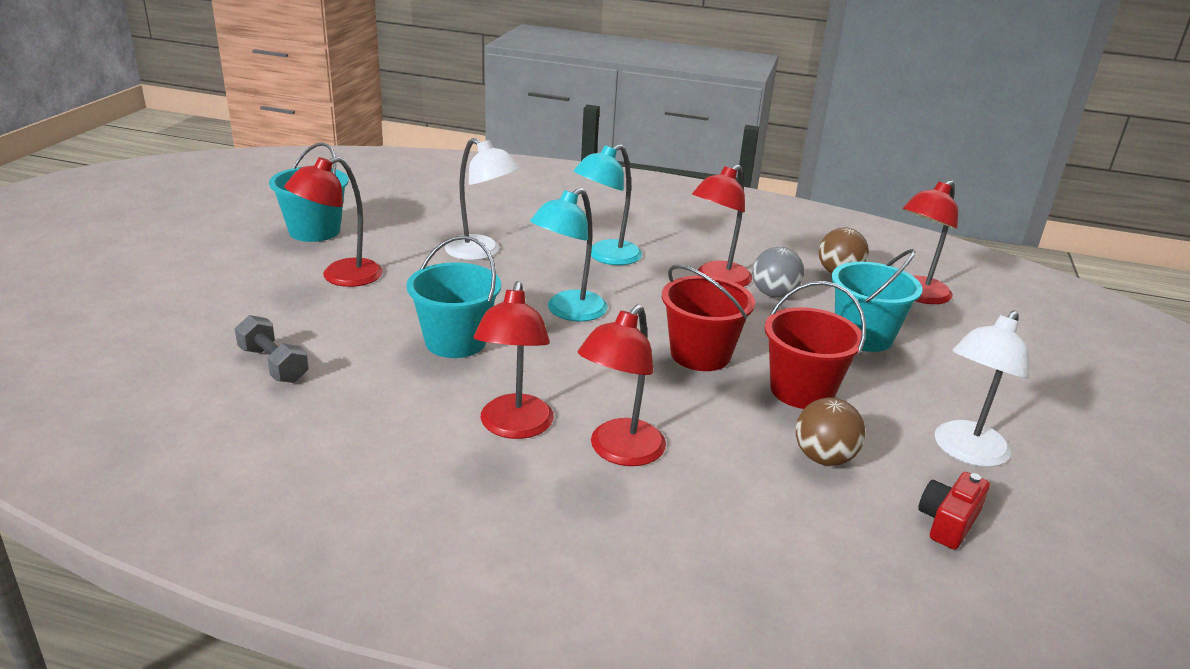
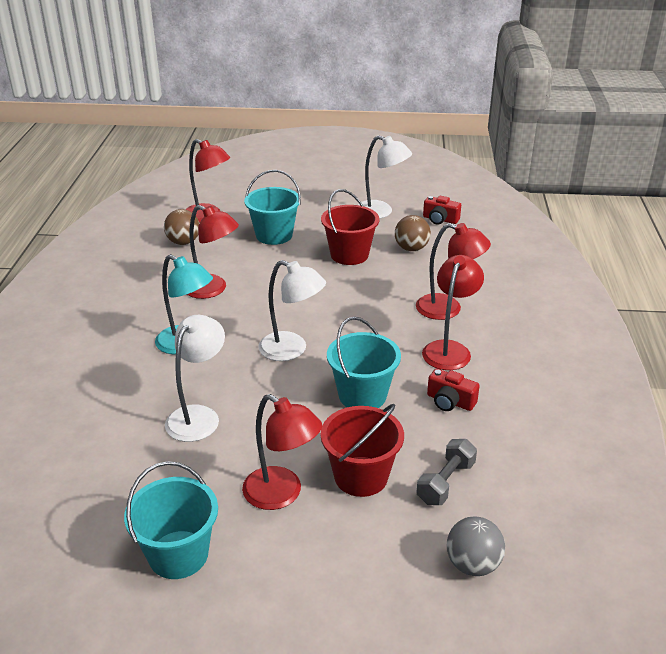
camera: 100 degrees left, 5 degrees up
(403, 400) = (450, 401): none -> red camera
(514, 427) = (449, 349): red lamp -> red lamp turned 60 degrees counterclockwise
(568, 312) = (292, 350): turquoise lamp -> white lamp
(700, 354) = (326, 290): red bucket -> red bucket (361, 476)
(774, 294) = (227, 266): grey ball -> grey ball (472, 564)

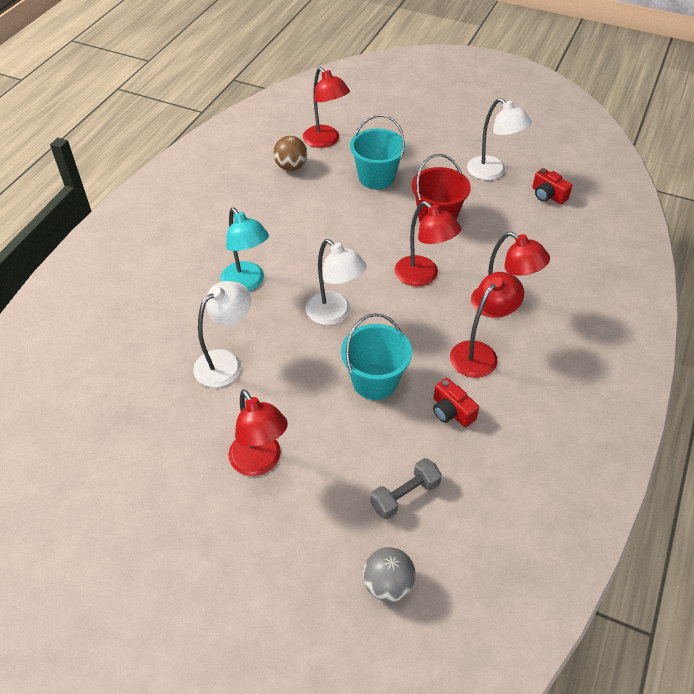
camera: 20 degrees right, 15 degrees up
(178, 554) = (155, 493): turquoise bucket -> none
(212, 289) = (294, 228): red lamp -> red lamp (423, 276)
(361, 476) = (334, 466): red bucket -> none
(411, 248) = (501, 224): brown ball -> none

